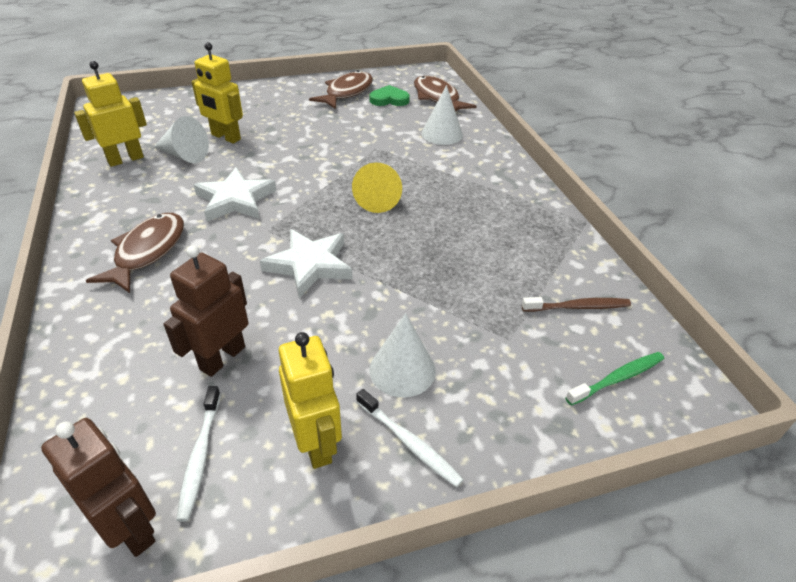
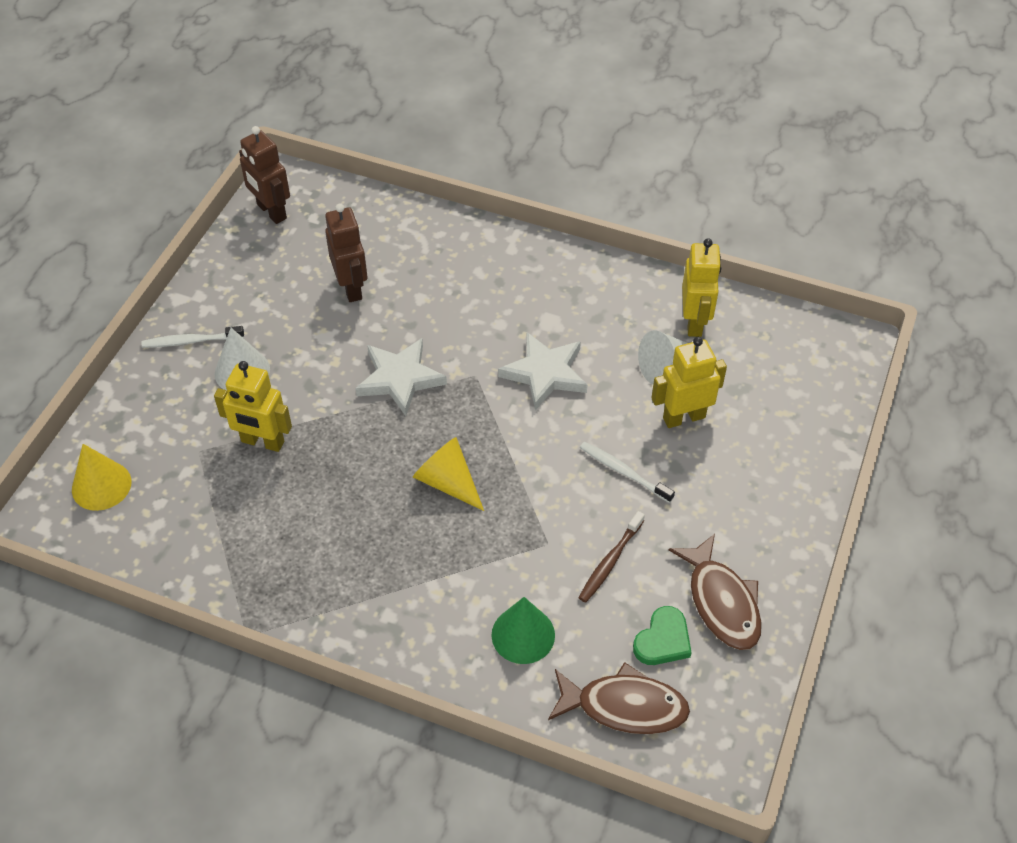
camera: 130 degrees right, 10 degrees up
(131, 528) = (271, 212): brown robot -> brown robot turned 60 degrees clockwise
(147, 251) = (514, 289): brown fish -> none
(200, 456) = (285, 250): white toothbrush -> white toothbrush (623, 472)
(316, 443) = (238, 300): yellow robot -> yellow robot (262, 442)
(442, 134) = (523, 635): white cone -> green cone
(578, 307) = (173, 522): brown toothbrush -> brown toothbrush (610, 561)
(617, 378) = (101, 485): green toothbrush -> yellow cone

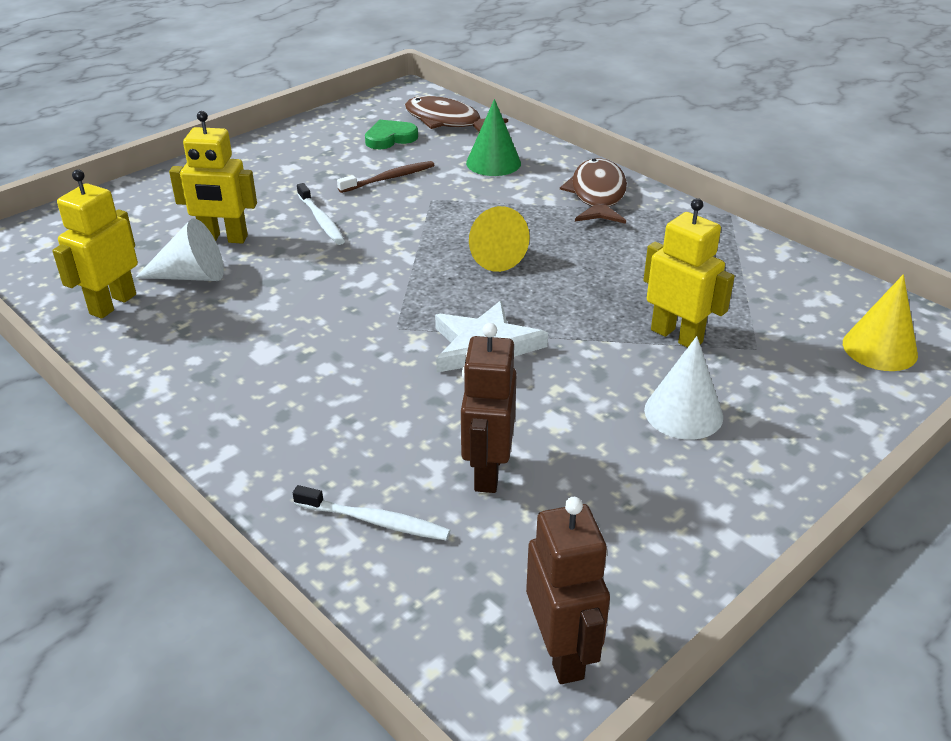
camera: 155 degrees left, 15 degrees down
(191, 341) = (750, 472): white toothbrush -> white toothbrush (375, 521)
(545, 373) = (320, 307): white star -> none
(721, 602) = (327, 143): brown fish -> brown fish (597, 195)

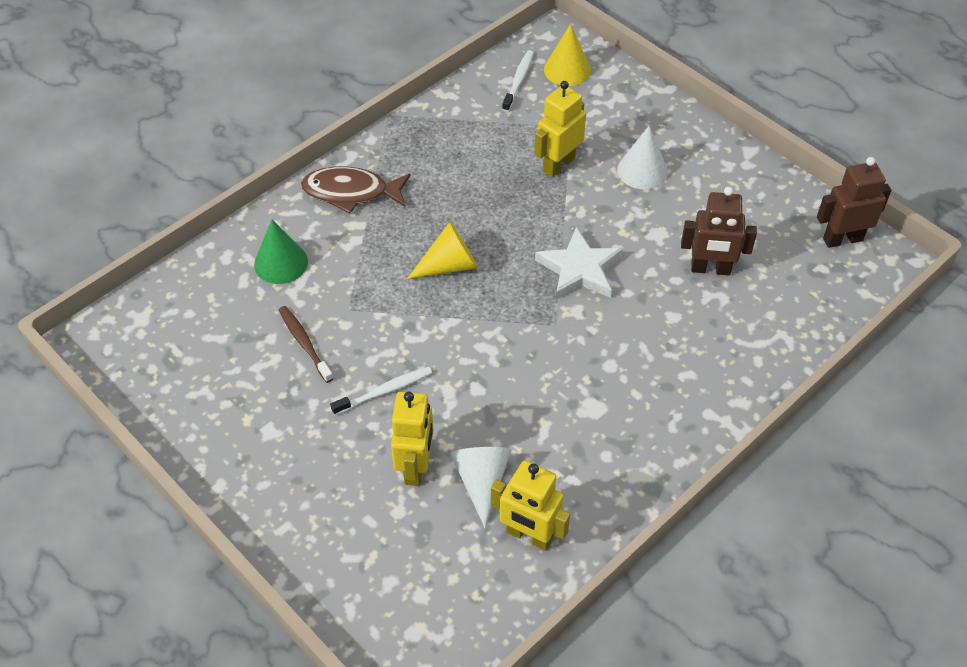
camera: 90 degrees left, 15 degrees up
(375, 521) = (763, 324): white toothbrush -> white toothbrush (518, 81)
(390, 138) = (213, 348): green heart -> none
(447, 121) = (180, 300): brown fish -> none

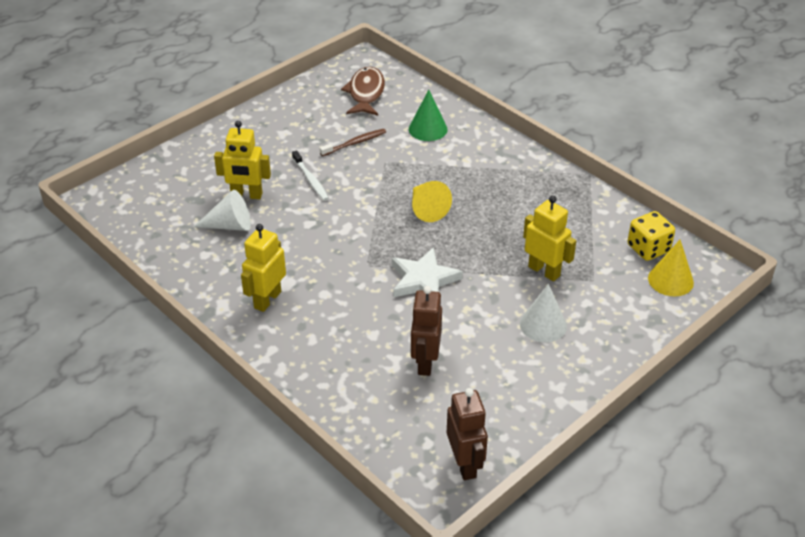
camera: 90 degrees right, 10 degrees down
(351, 192) = (500, 158): brown fish -> brown fish (366, 93)
(518, 81) = (648, 248): white toothbrush -> yellow dice
(529, 536) = (182, 247): yellow robot -> yellow robot (267, 299)

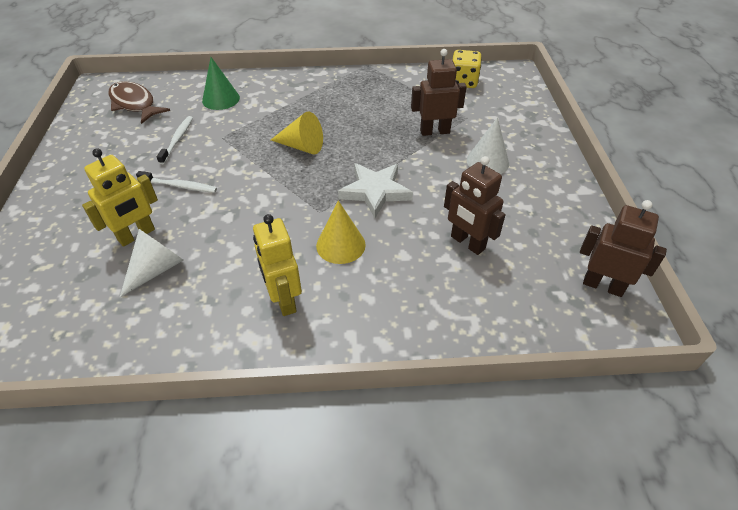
camera: 50 degrees left, 5 degrees up
(355, 143) = (177, 139): brown toothbrush -> white toothbrush
(544, 271) = (434, 131): yellow robot -> brown robot
(670, 280) = (501, 90): yellow cone -> yellow cone (340, 245)

